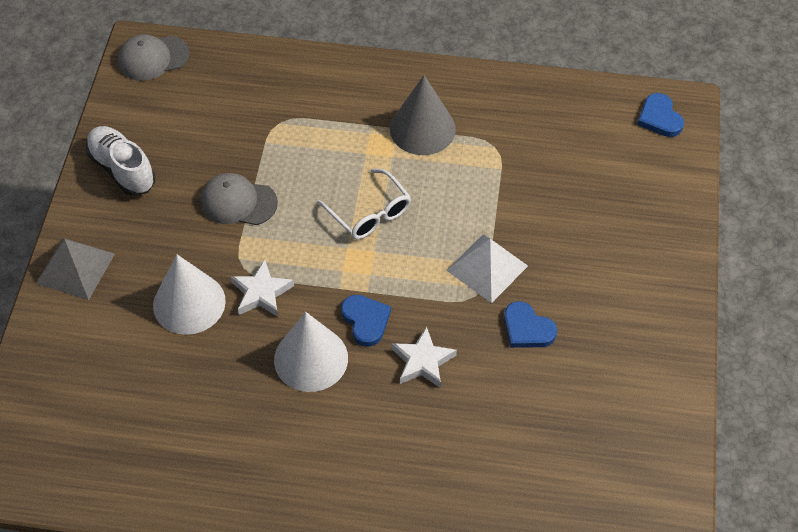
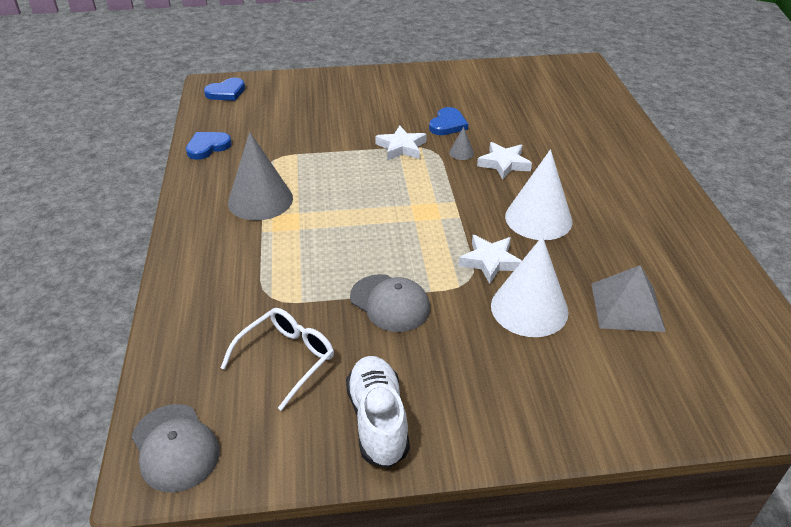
camera: 105 degrees left, 15 degrees down
(75, 268) = (540, 419): grey pyramid -> grey pyramid (627, 306)
(122, 169) = (378, 420): white shoe -> white shoe turned 135 degrees clockwise
(238, 202) = (390, 303): grey cap -> grey cap turned 45 degrees counterclockwise
(366, 321) = (484, 197): blue heart -> blue heart (207, 147)
(370, 213) = (370, 214): white glasses -> white glasses (286, 359)
(458, 325) = (461, 153): none -> grey cone
(487, 268) = (401, 147): white pyramid -> white star

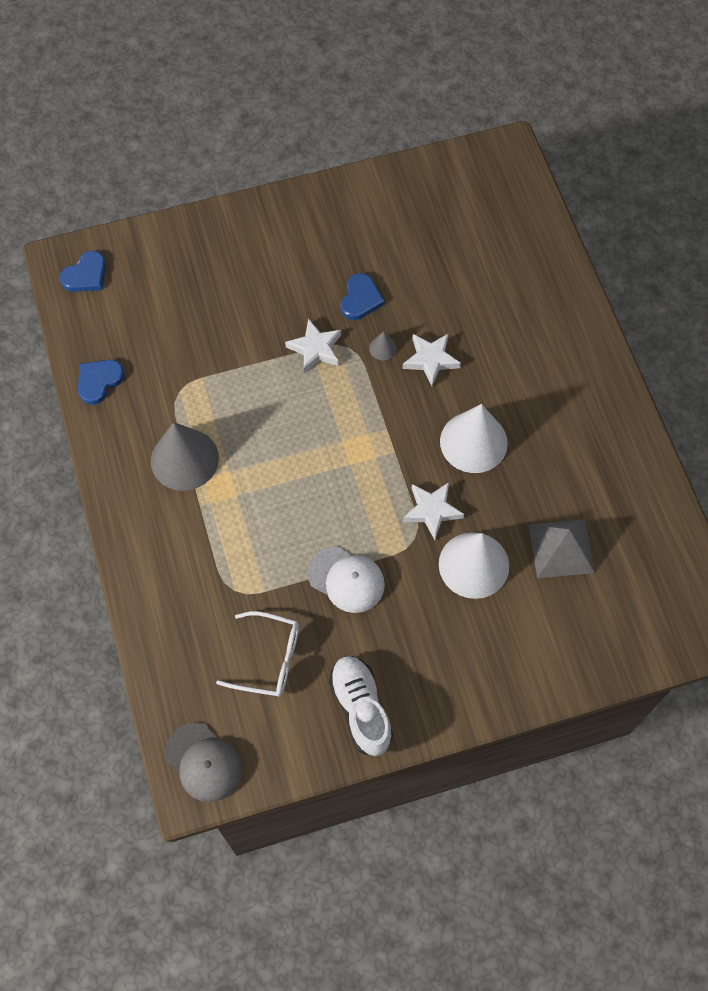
camera: 10 degrees left, 25 degrees up
(286, 359) = (269, 659): white glasses -> white glasses turned 75 degrees clockwise
(390, 303) = (346, 579): grey cap -> white cap

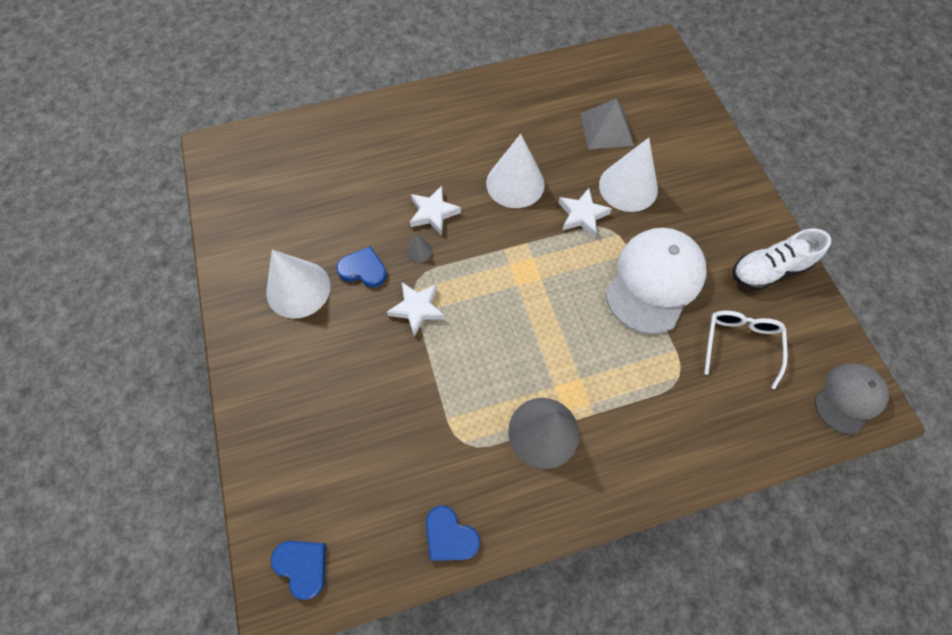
camera: 90 degrees left, 0 degrees up
(338, 245) = (298, 289): none -> white cone
(346, 579) = (654, 281): white cap -> white cap, size x1.64

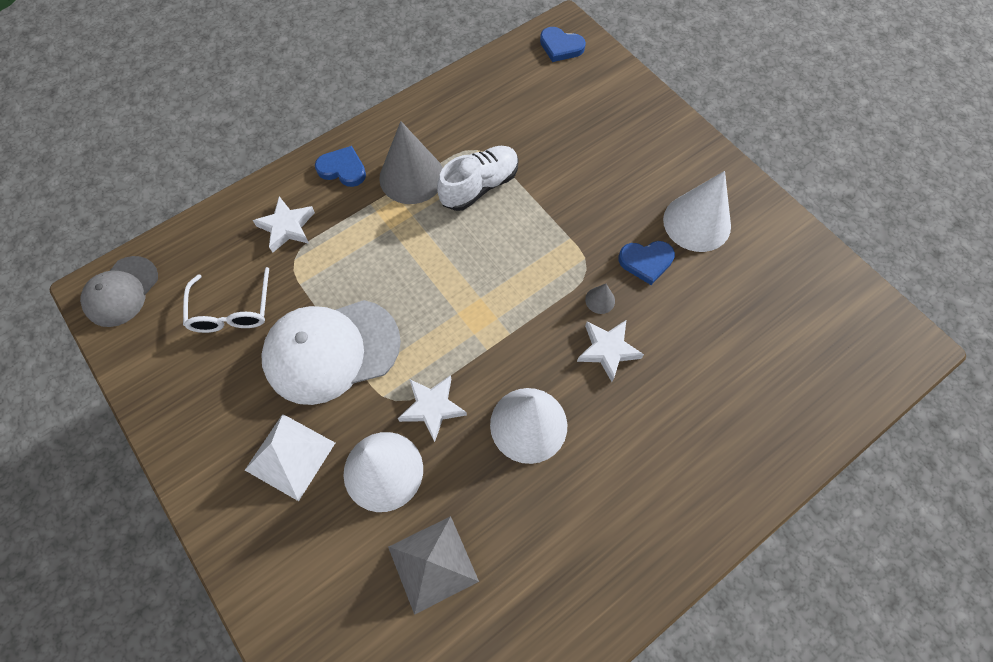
camera: 160 degrees right, 0 degrees up
(417, 309) = (571, 241): white star -> white star (287, 227)
(450, 536) = (463, 91): blue heart -> blue heart (343, 169)
(654, 281) = (331, 351): white cap -> white cap turned 60 degrees clockwise
(695, 216) = (290, 456): none -> white pyramid
(768, 270) = (197, 409): white shoe -> white shoe (479, 186)

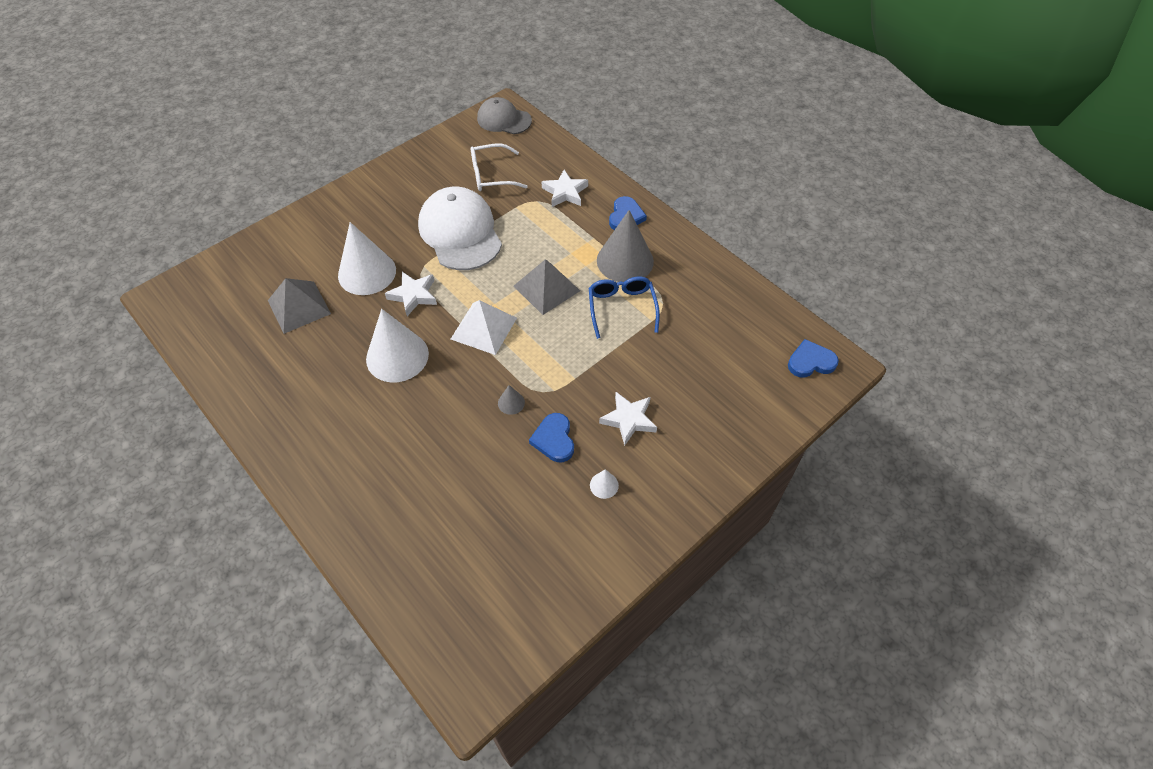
camera: 85 degrees right, 10 degrees down
(290, 456) = (381, 222): white pyramid -> white pyramid (484, 328)
(441, 257) = (546, 288): none -> grey pyramid
(479, 186) = (622, 308): white shoe -> blue glasses
(560, 47) = (810, 362): blue heart -> blue heart turned 60 degrees clockwise
(607, 350) = (462, 409): white star -> white star (629, 420)
(697, 222) = (604, 485): white cone -> white cone, size x0.42

